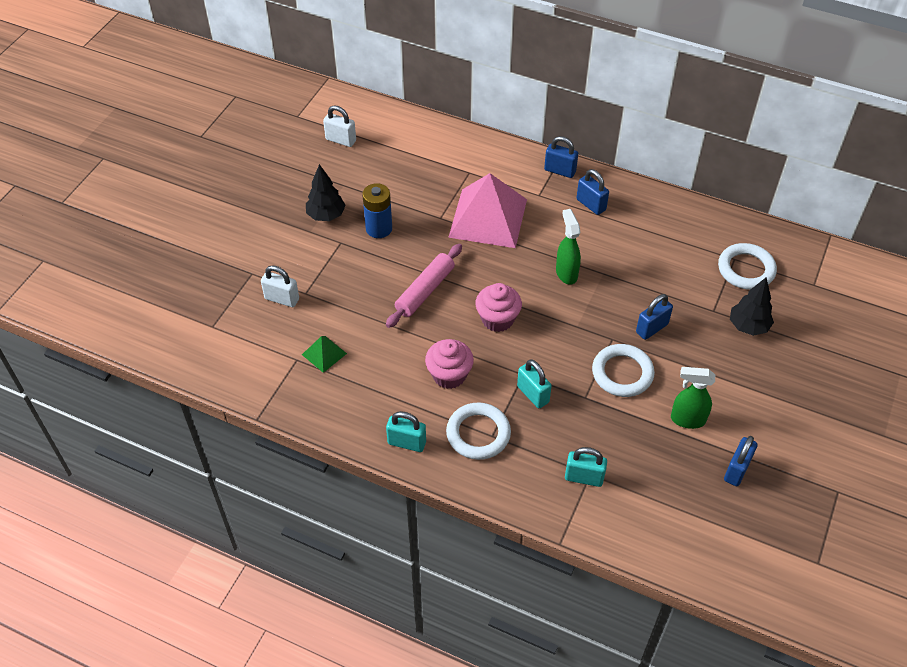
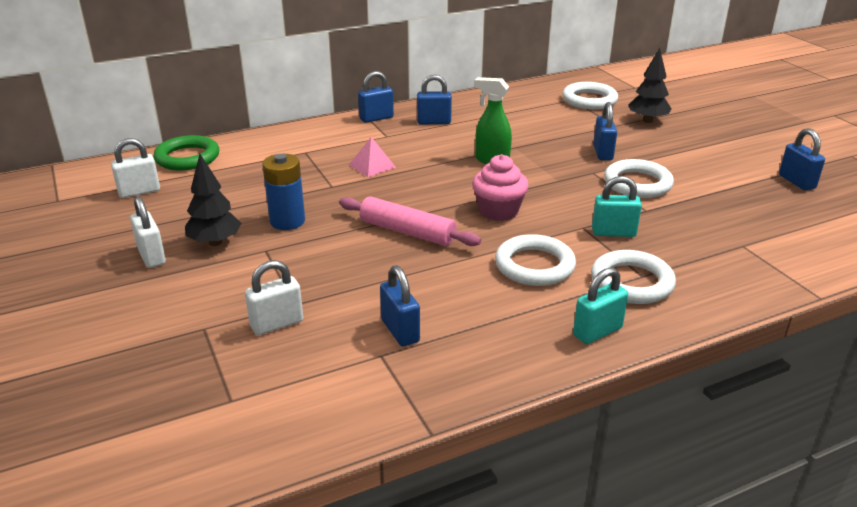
camera: 50 degrees left, 20 degrees down
(288, 201) = (151, 256): none -> white padlock
(324, 354) = (400, 331): green pyramid -> blue padlock
(399, 126) = (187, 158): none -> green ring
(425, 291) = (407, 232): pink rolling pin -> pink rolling pin turned 45 degrees counterclockwise
(449, 375) = (534, 265): pink cupcake -> white ring
(488, 218) = (372, 166): pink pyramid -> pink pyramid, size x0.43
(584, 477) = (745, 250): turquoise padlock -> none
(687, 419) = (720, 179): green spray bottle -> none

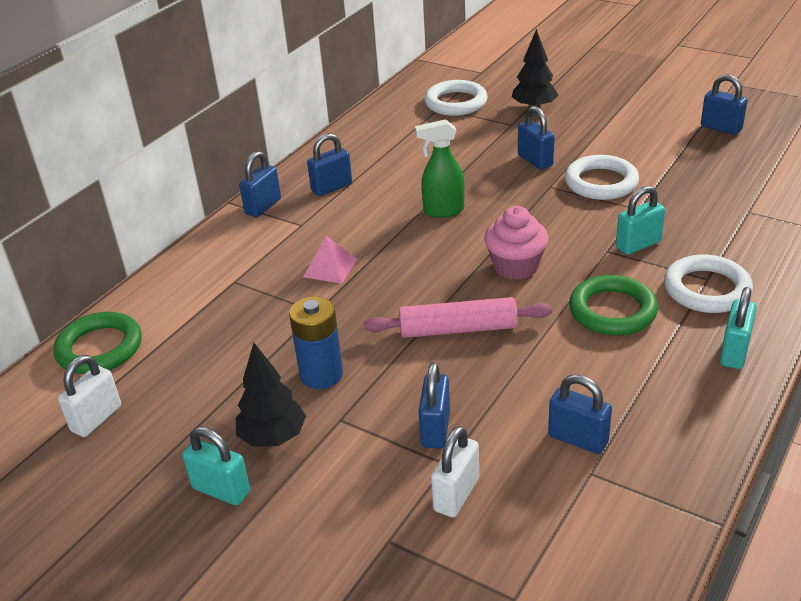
camera: 30 degrees left, 5 degrees up
(151, 256) = (221, 490): white padlock -> turquoise padlock
(314, 281) = (435, 429): none -> blue padlock
(534, 265) = (612, 311): white ring -> green ring

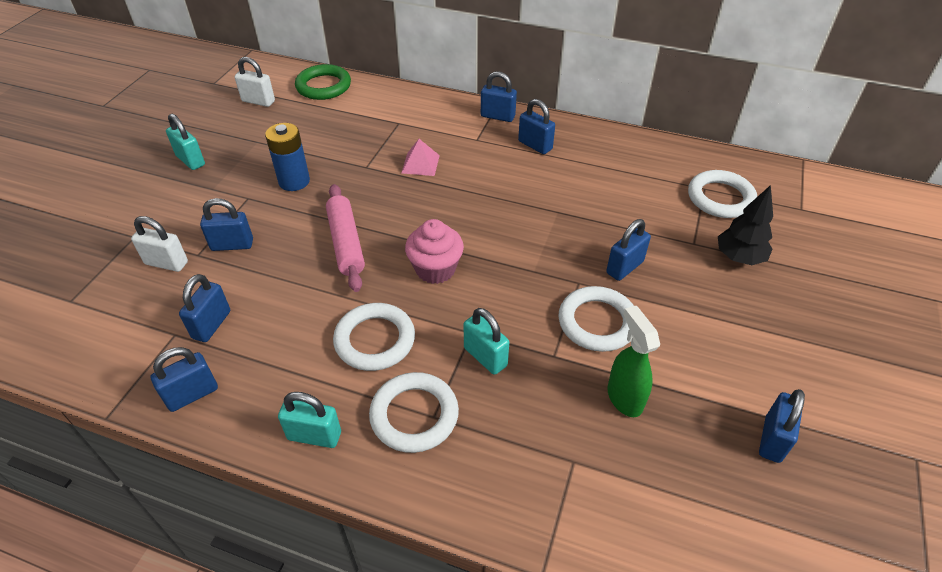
camera: 75 degrees right, 10 degrees up
(221, 490) = (190, 160): turquoise padlock -> turquoise padlock turned 60 degrees counterclockwise
(273, 437) = (233, 172): black tree -> none
(443, 211) = (514, 214): green spray bottle -> green spray bottle (624, 398)
(612, 311) = (375, 340): green ring -> white ring
(685, 448) = (192, 394): none -> blue padlock

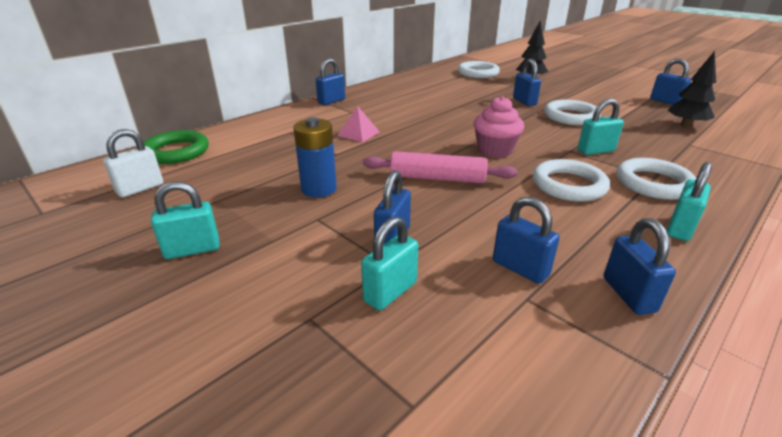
camera: 65 degrees left, 15 degrees down
(166, 263) = (390, 292): white padlock -> turquoise padlock
(535, 145) = (380, 98): blue padlock -> none
(624, 398) = (636, 123): green spray bottle -> none
(657, 462) = (685, 125): none -> black tree

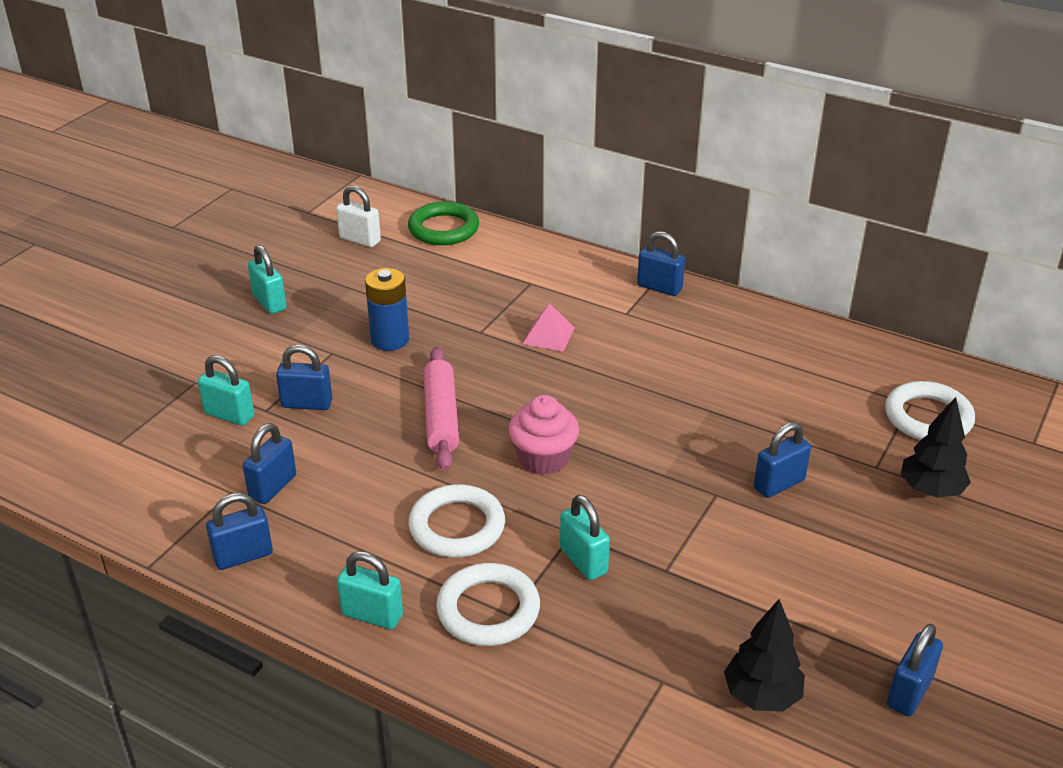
camera: 75 degrees right, 5 degrees up
(571, 117) = (728, 541): white ring -> none

